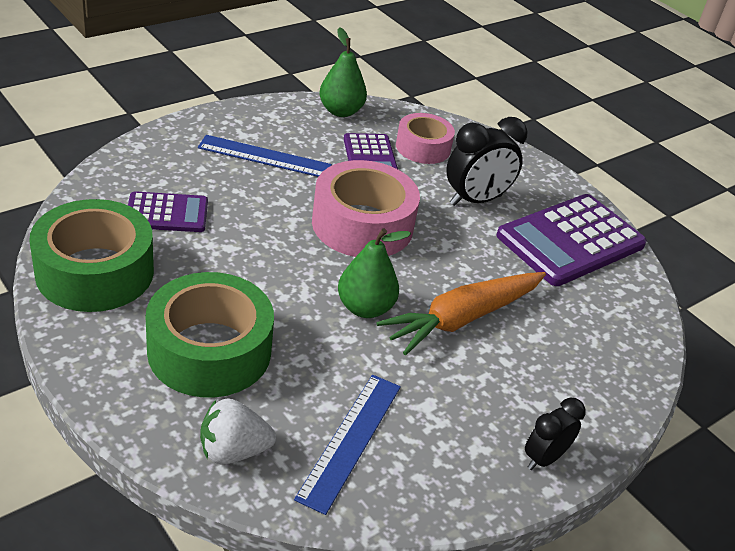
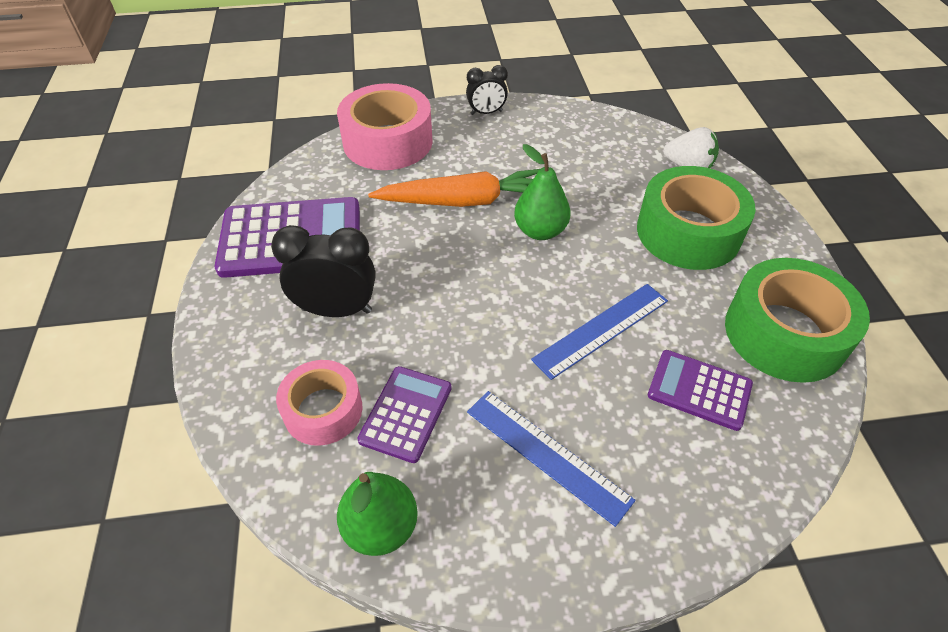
camera: 145 degrees left, 10 degrees up
(350, 440) = (606, 152): blue ruler -> blue ruler (602, 330)
(362, 225) = (486, 314): pink tape -> pink tape (388, 141)

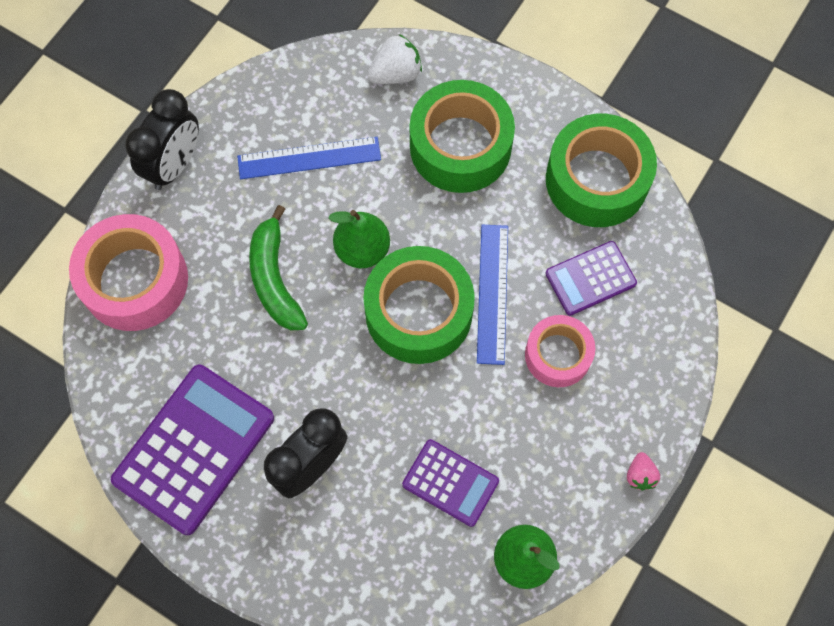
camera: 50 degrees left, 20 degrees up
(323, 410) = (400, 537): pink tape -> pink tape (558, 355)
(406, 413) = (450, 483): purple calculator -> purple calculator turned 150 degrees clockwise
(463, 201) = (275, 279): orange carrot -> green banana
(486, 113) = (174, 165): black clock -> black clock, size x1.65
(530, 294) = (418, 312): none -> green tape
(547, 454) = (556, 416): blue ruler -> blue ruler (309, 158)
(565, 578) = (640, 475): none -> pink strawberry

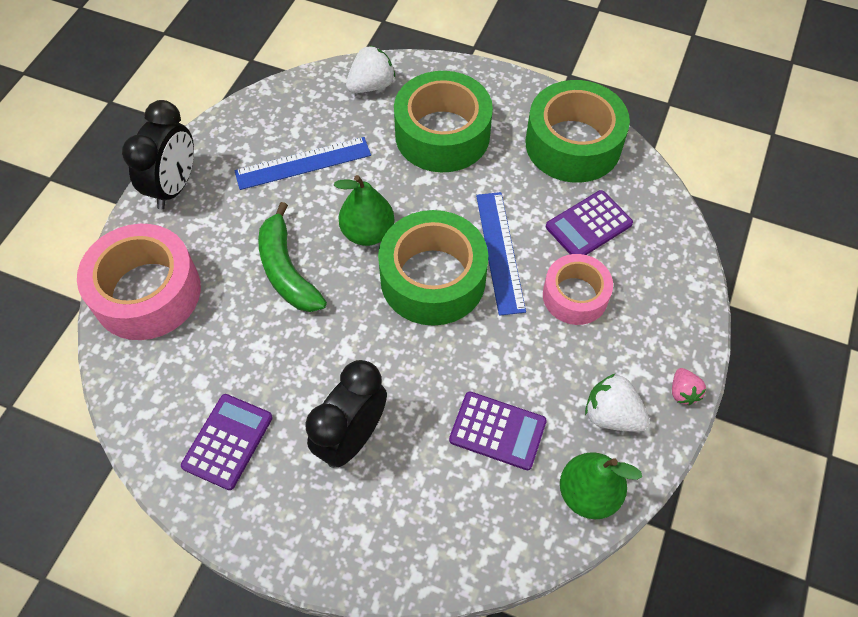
camera: 10 degrees left, 10 degrees down
(194, 449) = (227, 441): purple calculator -> purple calculator, size x0.56
(564, 486) = (611, 415): none -> white strawberry

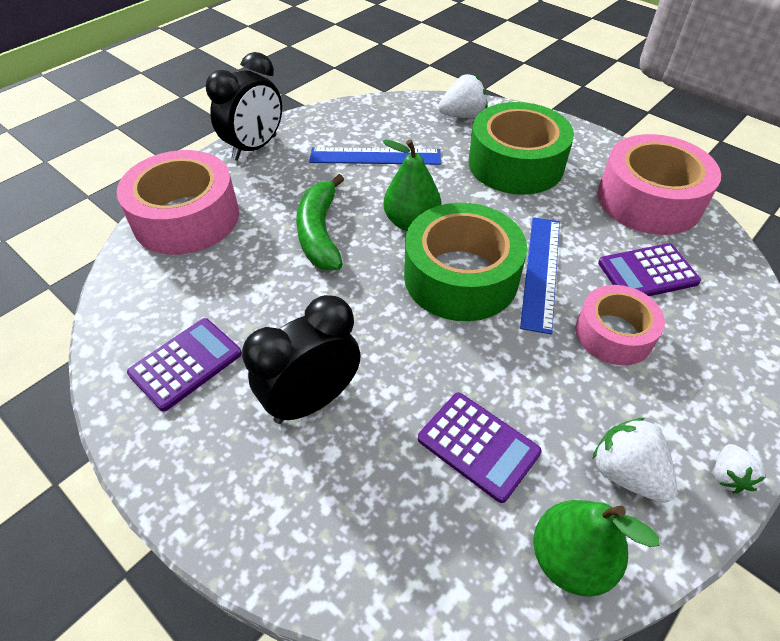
camera: 20 degrees right, 10 degrees down
(573, 144) = (649, 200): green tape -> pink tape
(683, 392) = (728, 476): pink strawberry -> white strawberry

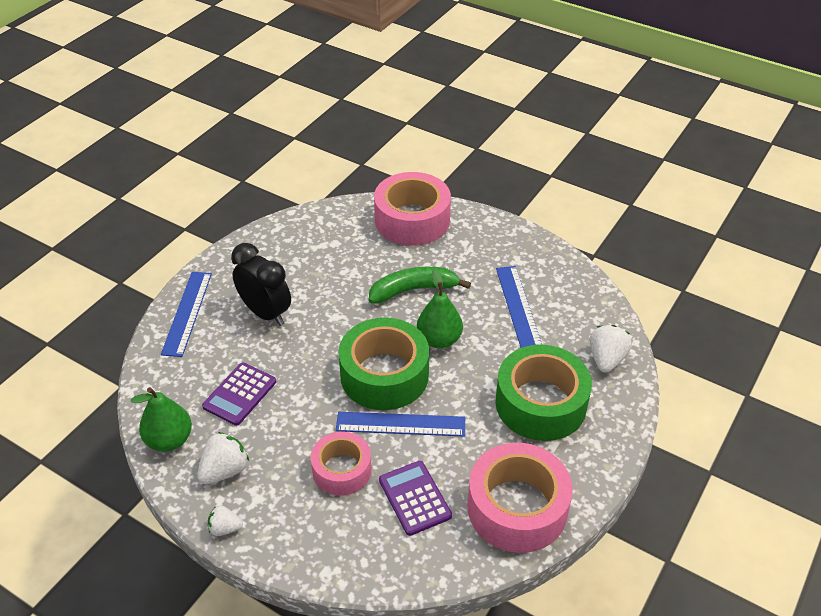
camera: 80 degrees right, 5 degrees down
(186, 363) = (286, 254): purple calculator -> none
(255, 148) = (504, 234): black clock -> none
(273, 525) = (187, 313): none -> blue ruler
(462, 116) = (606, 359): white strawberry -> white strawberry turned 135 degrees counterclockwise

